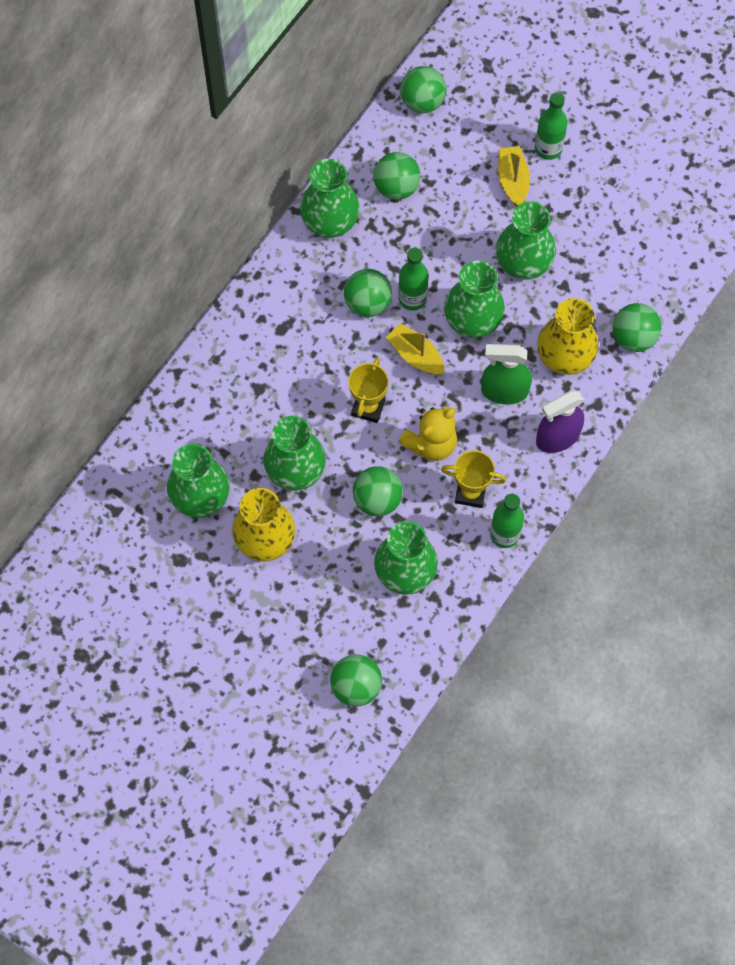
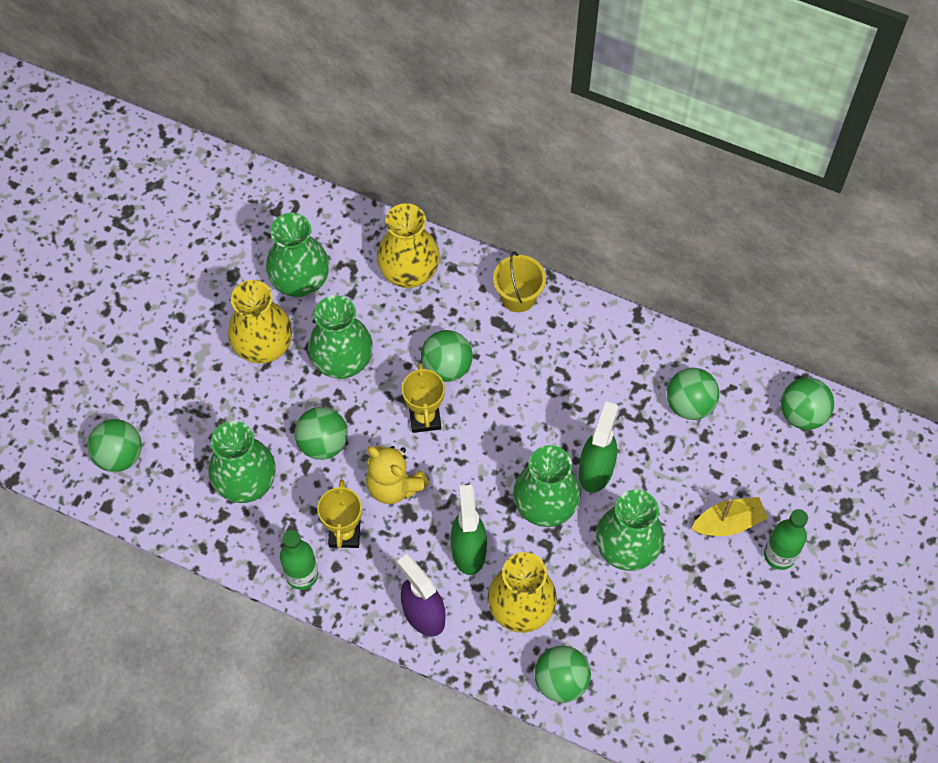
camera: 80 degrees right, 5 degrees down
(212, 398) = (409, 272): none -> yellow vase
(259, 307) = (518, 297): none -> yellow bucket
(330, 222) = (631, 346): green vase -> none
(367, 303) = (544, 398): green ball -> green ball (447, 366)
(368, 407) = (425, 418): yellow trophy -> yellow trophy turned 75 degrees clockwise
(412, 298) = (559, 441): green bottle -> none
(415, 355) = (493, 454): yellow boat -> none
(446, 274) = (596, 470): none -> green spray bottle

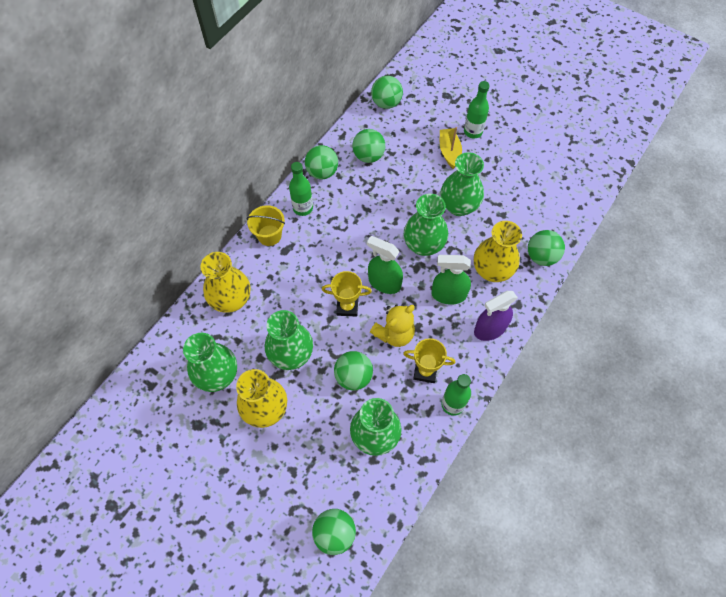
camera: 80 degrees left, 0 degrees up
(447, 366) = (311, 287): green ball -> green ball (322, 172)
(573, 330) = (303, 208): none -> green bottle
(596, 470) = (404, 213): green spray bottle -> green spray bottle (384, 283)

